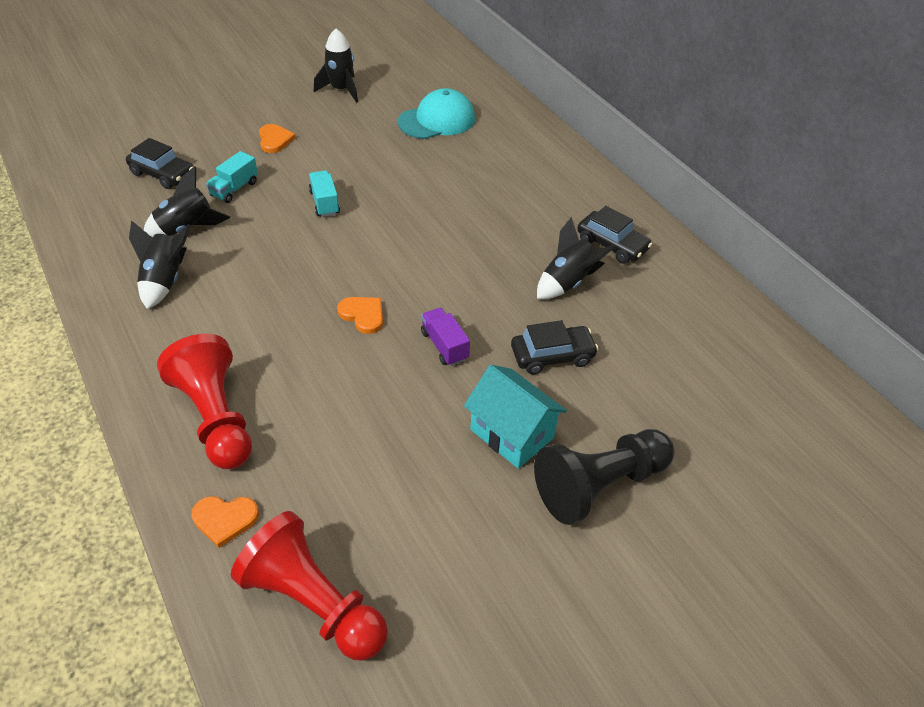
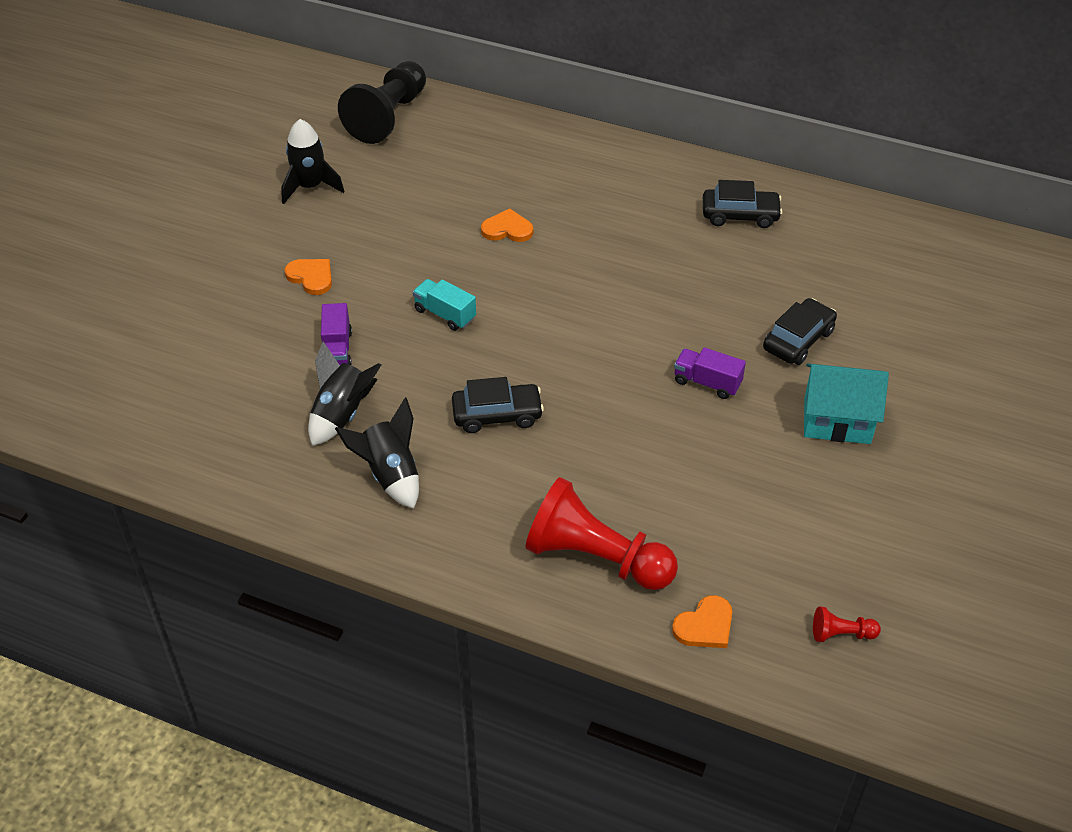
camera: 35 degrees left, 0 degrees up
(163, 174) = (240, 375): black car -> black car (497, 415)
(234, 189) = (337, 349): turquoise truck -> purple truck
(314, 602) = (841, 634): red pawn -> red pawn, size x0.42
(363, 315) = (610, 397): orange heart -> orange heart (507, 229)
(437, 120) = (449, 172): turquoise cap -> none
(568, 282) = (742, 269): black rocket -> none
(599, 485) = (937, 419): black pawn -> black pawn (388, 117)

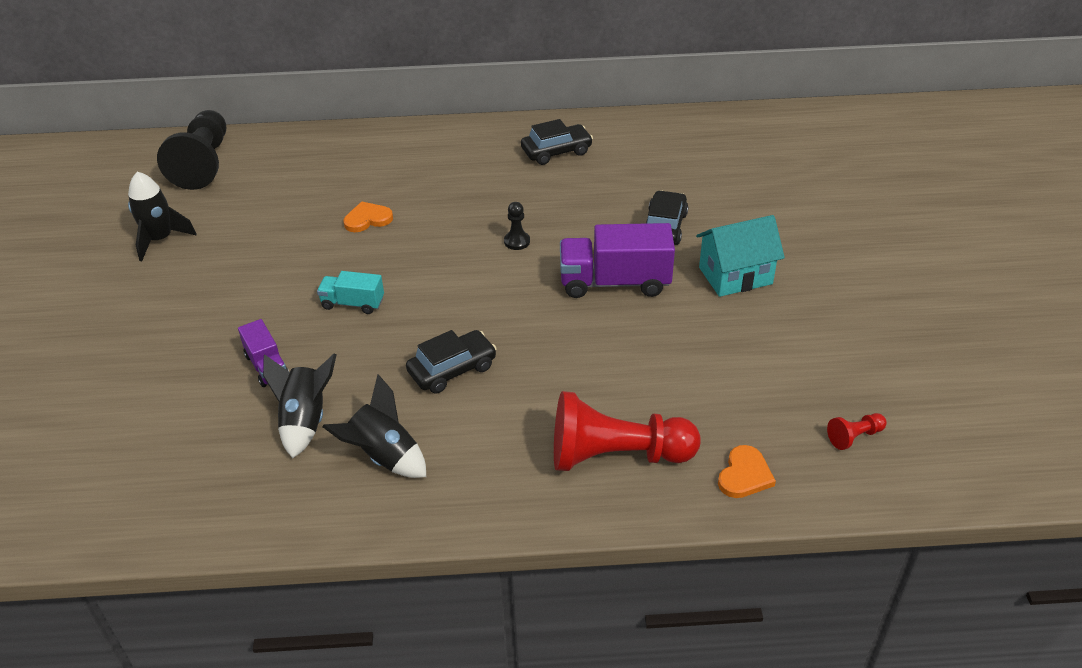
camera: 25 degrees left, 5 degrees down
(311, 277) = (205, 313): orange heart -> none
(637, 304) = (517, 241): none -> black pawn
(707, 382) = (614, 282): purple truck -> purple truck, size x1.81

